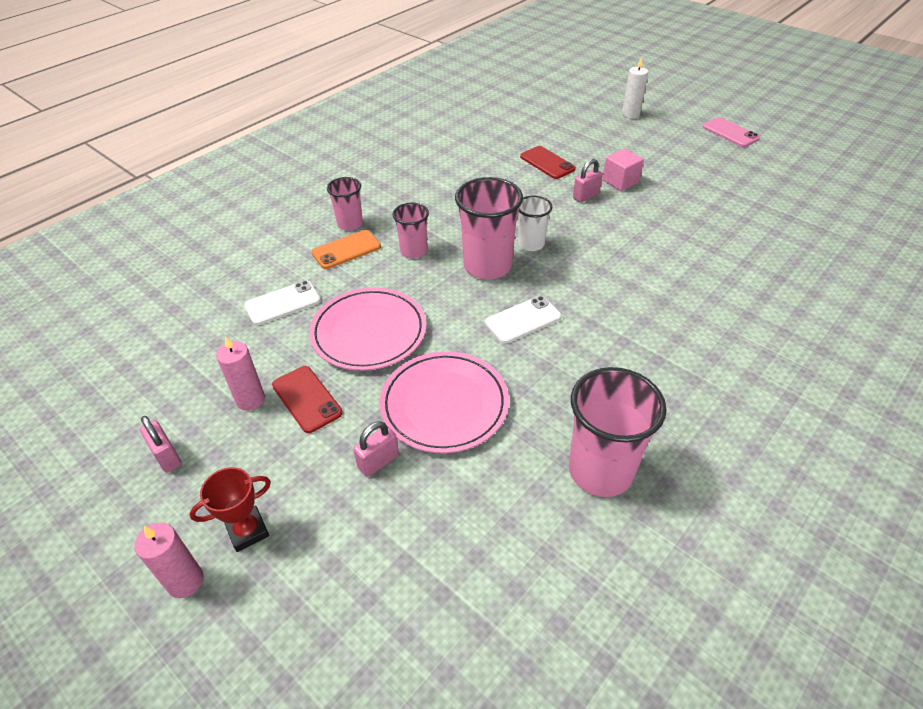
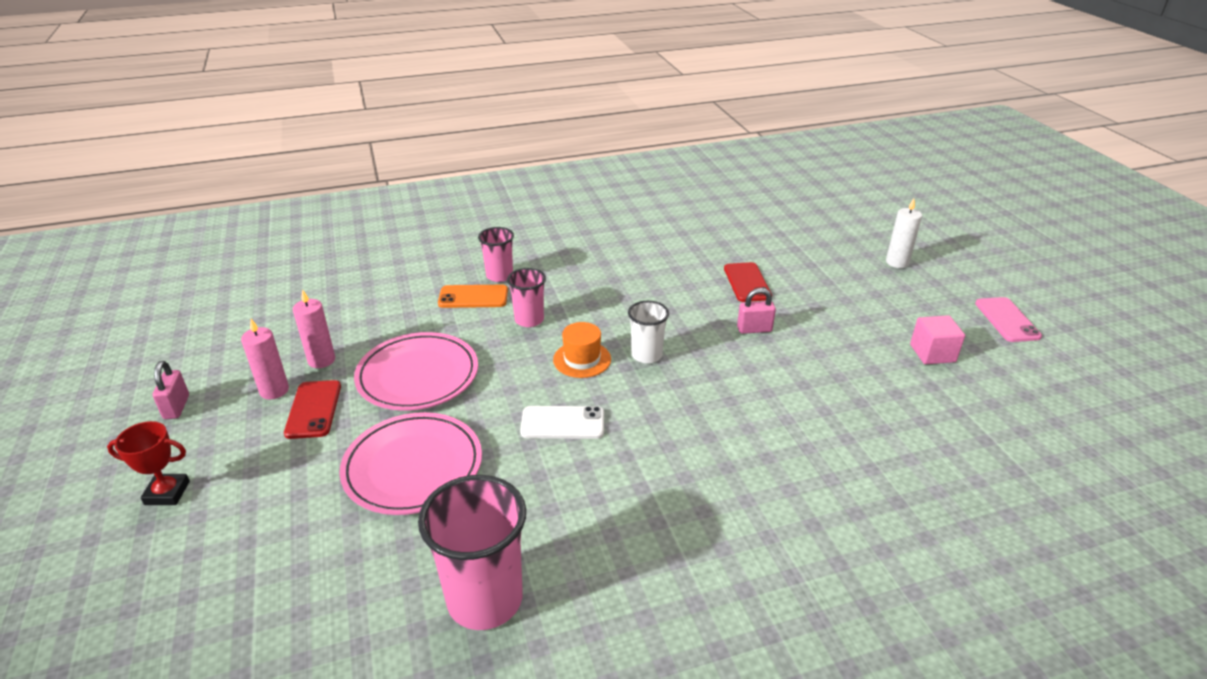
camera: 30 degrees right, 10 degrees down
(185, 581) = (92, 507): pink candle -> pink candle (321, 360)
(283, 303) = (377, 322): white phone -> none
(378, 461) = (311, 488): pink padlock -> none
(487, 266) = (582, 359): pink cup -> orange hat
(620, 181) = (810, 327): pink cube -> pink cube (932, 353)

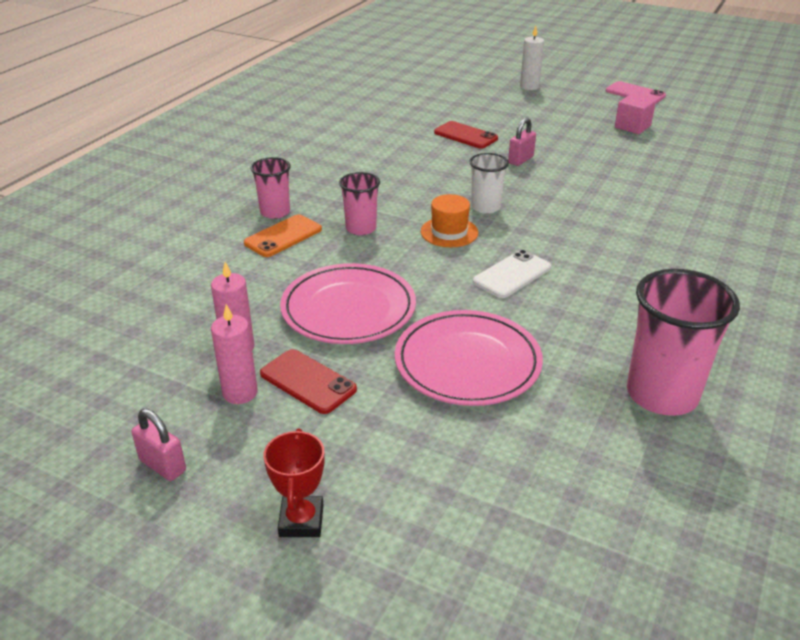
camera: 45 degrees left, 0 degrees up
(167, 493) = (301, 521): red trophy -> red trophy turned 45 degrees counterclockwise

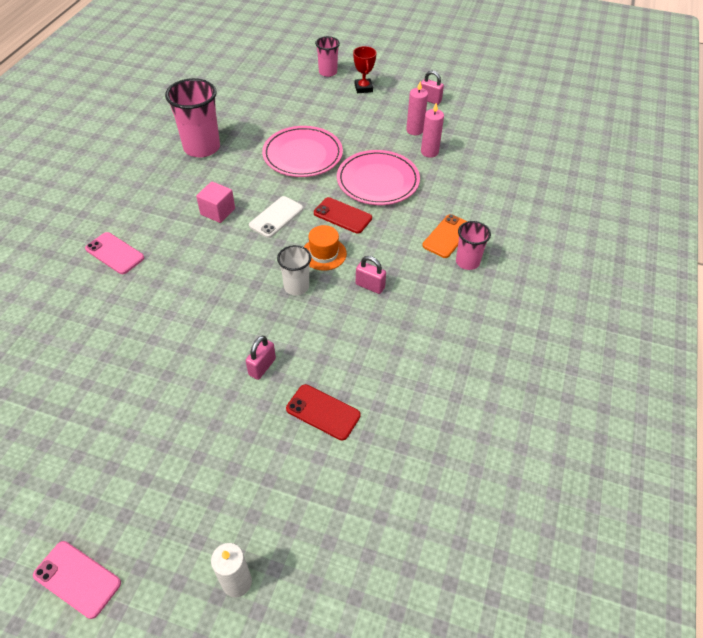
camera: 170 degrees right, 15 degrees up
(308, 382) = (384, 138): red phone -> red phone (342, 215)
(361, 228) = (393, 250): pink cup -> pink cup (328, 72)
(400, 202) = (370, 286): none -> pink padlock
(632, 127) = (118, 462): pink cube -> pink cube (218, 211)
(725, 253) = (115, 253): none -> pink phone

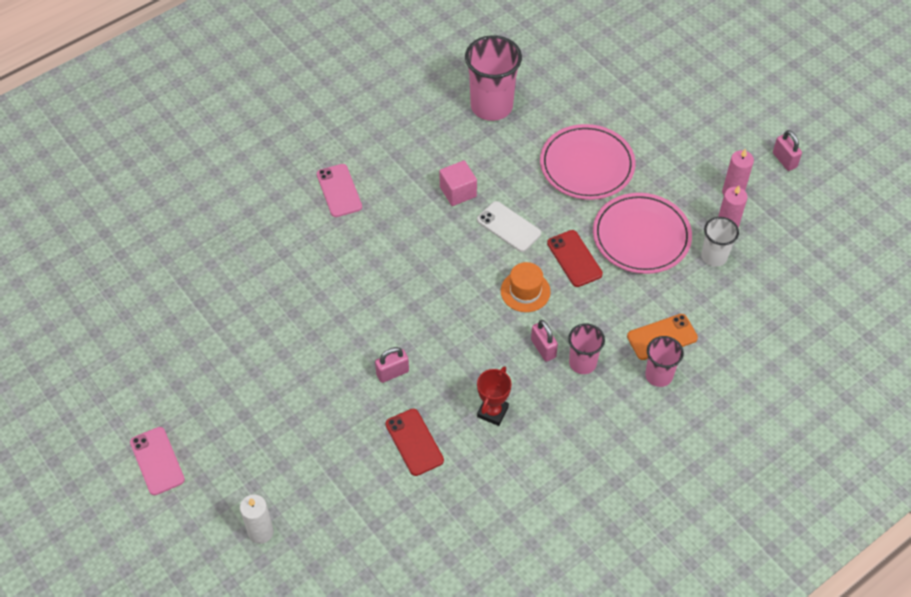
camera: 35 degrees right, 5 degrees up
(276, 217) = (508, 227): white phone -> white phone turned 60 degrees clockwise
(296, 287) = (475, 312): white cup -> white cup (714, 256)
(328, 72) = (695, 66): pink cup -> pink cup (582, 363)
(363, 88) = (719, 107): red trophy -> red trophy (492, 412)

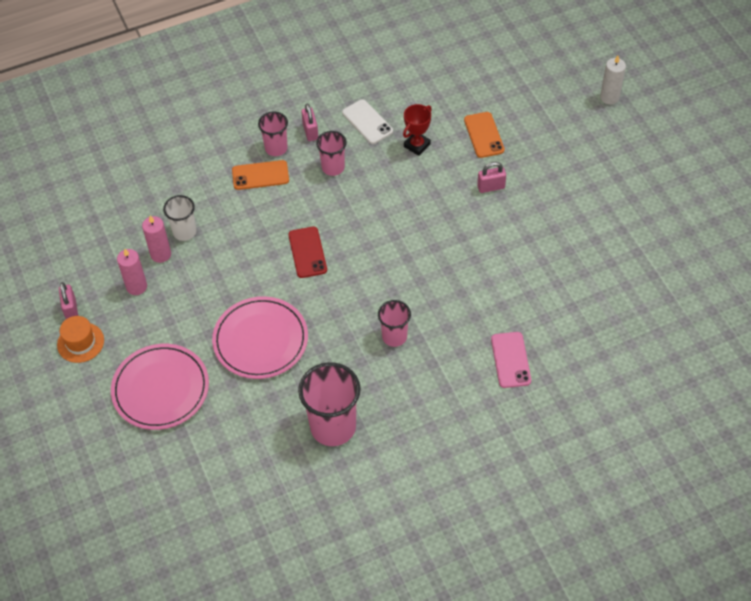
camera: 165 degrees left, 0 degrees up
(157, 461) = (688, 156): pink phone -> none
(414, 442) = (484, 135): red phone -> orange phone
(458, 192) = (394, 336): pink cube -> pink cup
(508, 227) = (356, 292): white phone -> white phone (367, 122)
(525, 291) = (360, 232): orange hat -> orange hat (80, 342)
(543, 348) = (361, 184): pink padlock -> pink padlock (310, 132)
(641, 236) = (239, 261): pink plate -> pink plate (161, 389)

